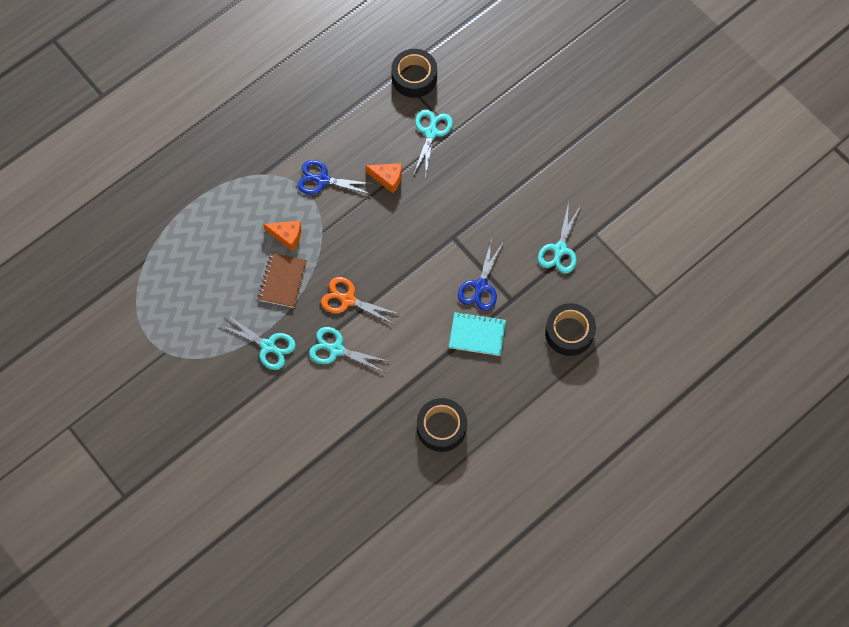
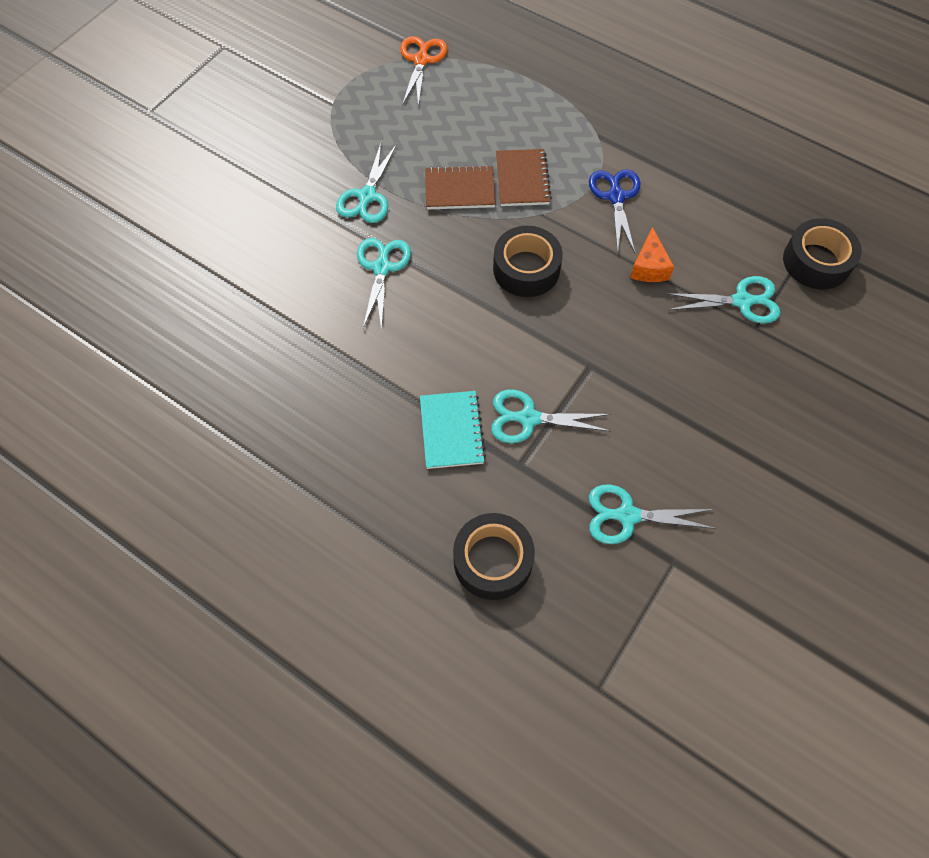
camera: 75 degrees right, 5 degrees down
(287, 236) = (522, 179): orange cheese -> brown notebook
(347, 299) = (456, 264): orange scissors -> orange scissors (421, 60)
(441, 427) = (298, 417): black tape -> black tape (526, 269)
(480, 286) = (528, 418): blue scissors -> turquoise scissors

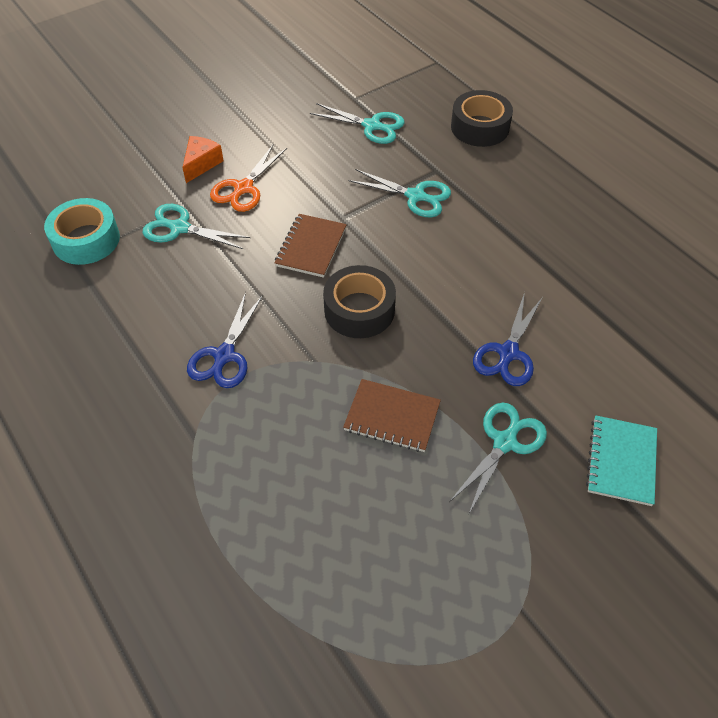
camera: 160 degrees left, 10 degrees down
(382, 267) = (508, 353): turquoise scissors -> blue scissors
(421, 60) = (366, 651): orange scissors -> orange scissors (243, 188)
(451, 431) = (483, 204): turquoise notebook -> turquoise notebook (621, 461)
(522, 179) = (314, 407): brown notebook -> brown notebook (311, 247)
(649, 267) = (240, 278): orange cheese -> orange cheese (201, 164)
(816, 261) = (86, 240): black tape -> turquoise tape

